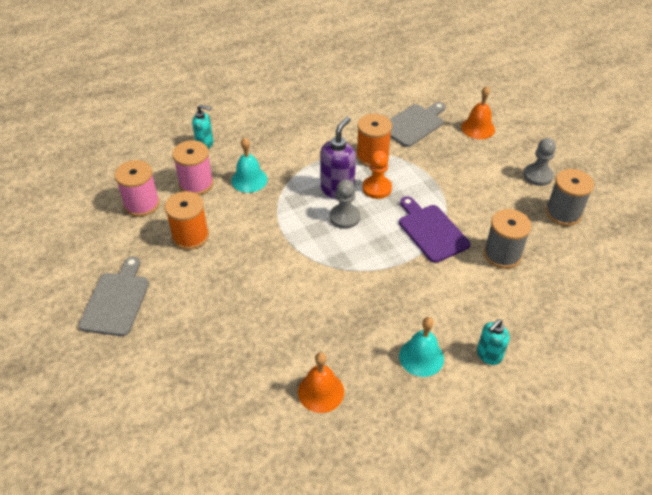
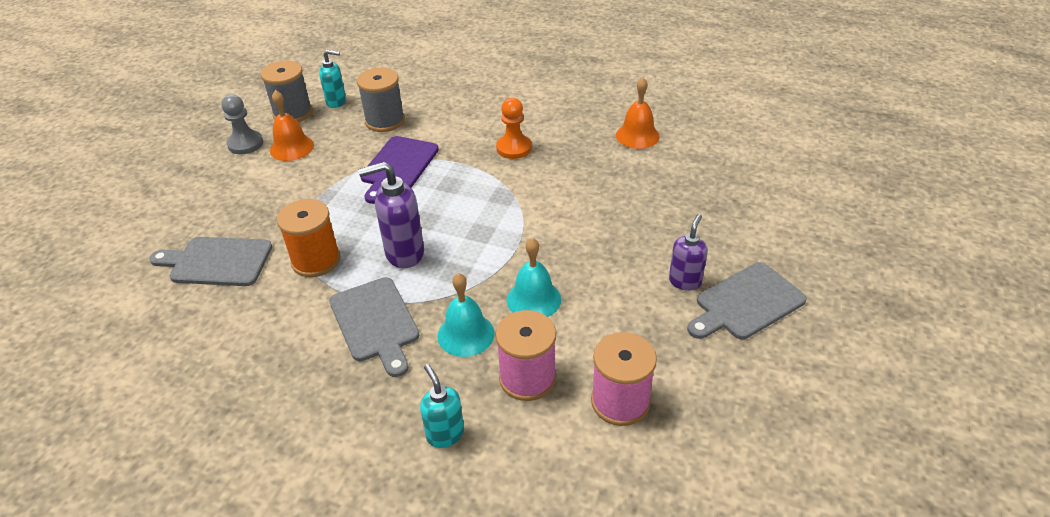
camera: 130 degrees left, 5 degrees down
(165, 288) = (685, 281): none -> purple soap dispenser
(190, 236) = (605, 315): orange spool -> none
(297, 155) = (375, 323): none -> grey cutting board
(344, 217) = (441, 225): grey pawn -> none
(377, 188) = (371, 228): orange pawn -> orange pawn (513, 148)
(421, 357) = (543, 111): turquoise bell -> turquoise bell (533, 299)
(478, 128) = (185, 211): orange bell -> orange bell (291, 147)
(488, 355) = (501, 87): turquoise soap dispenser -> turquoise soap dispenser (336, 102)

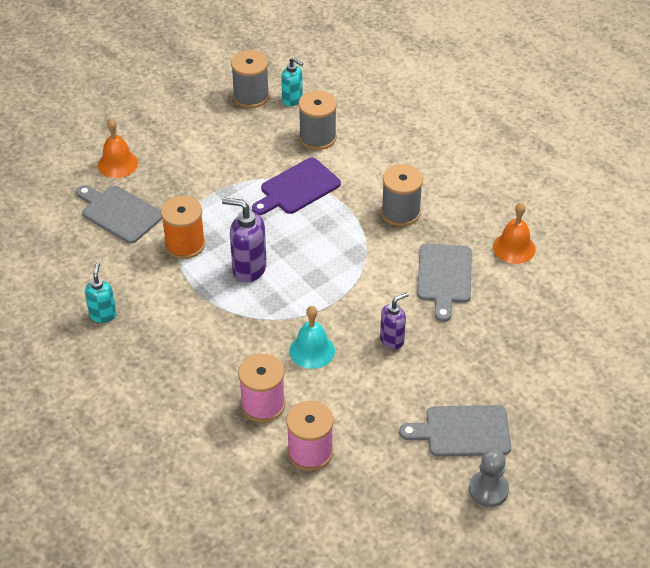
camera: 30 degrees right, 5 degrees up
(245, 144) = (197, 112): grey pawn -> grey pawn (488, 490)
(291, 147) = (229, 132): orange bell -> orange bell (118, 164)
(375, 323) = (193, 314): grey cutting board -> grey cutting board (444, 277)
(445, 434) = (184, 413): turquoise soap dispenser -> turquoise soap dispenser (103, 315)
(466, 334) = (246, 353): turquoise bell -> none
(513, 148) = (400, 212): orange pawn -> grey spool
(685, 281) = (433, 392): purple soap dispenser -> purple soap dispenser (392, 340)

